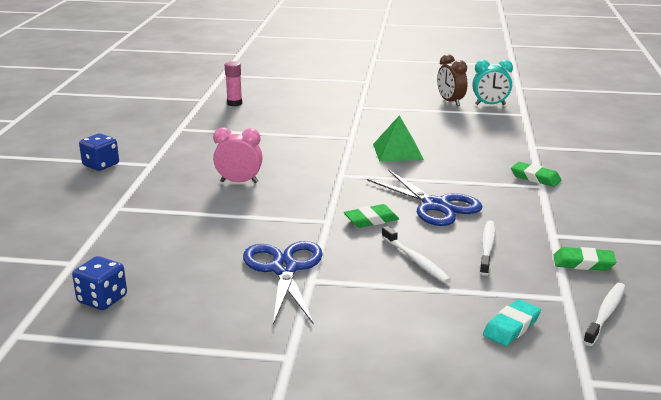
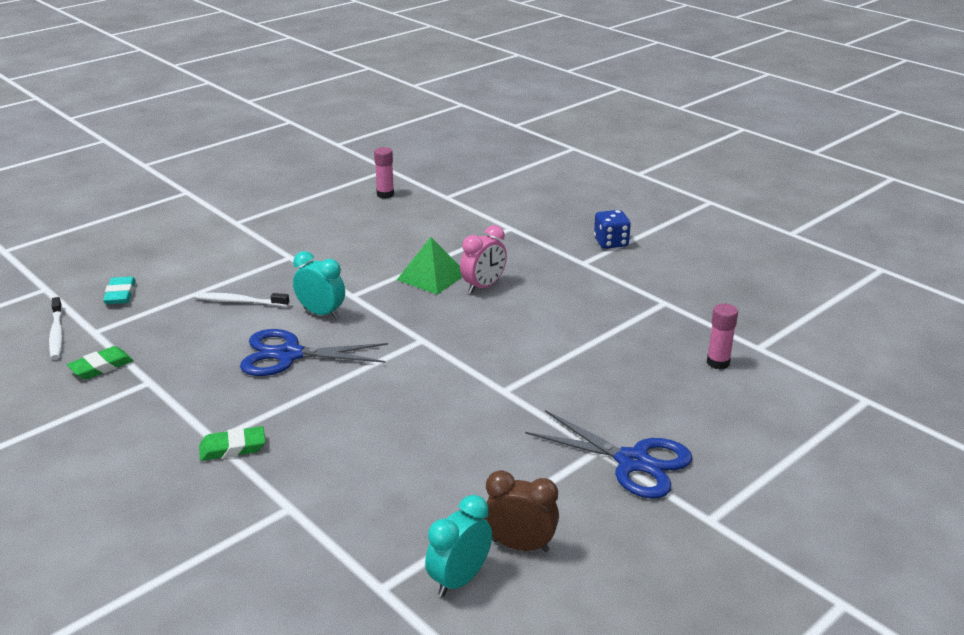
camera: 130 degrees right, 5 degrees up
(102, 299) = (385, 194): blue dice -> pink glue stick
(284, 269) = (318, 253): blue scissors -> blue scissors (632, 462)
(371, 220) = (321, 313): green eraser -> turquoise clock
(397, 151) = (424, 399): green pyramid -> green pyramid (432, 276)
(487, 247) = (196, 339): white toothbrush -> none

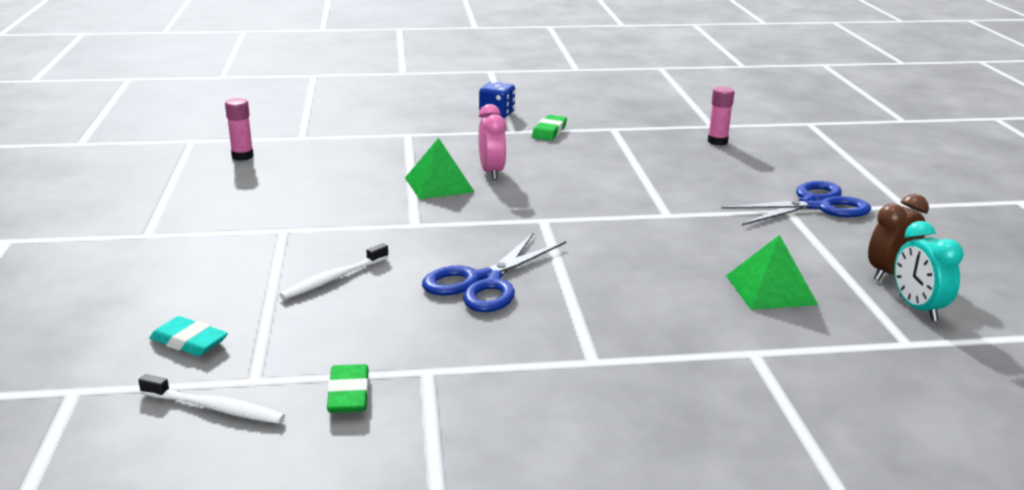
camera: 55 degrees left, 5 degrees down
(232, 448) = (622, 355): green eraser -> green eraser (549, 131)
(321, 313) = (427, 247): turquoise clock -> none
(411, 485) = (770, 290): none -> green pyramid

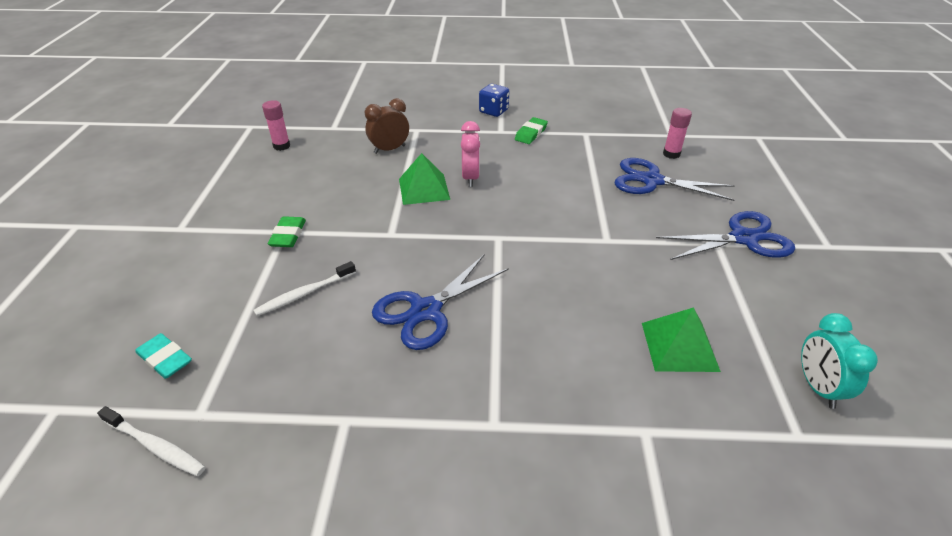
camera: 10 degrees right, 15 degrees up
(348, 394) = (269, 442): green eraser -> green eraser (288, 235)
(702, 164) = (652, 180): none -> blue scissors
(889, 273) = (798, 335): brown clock -> brown clock (389, 149)

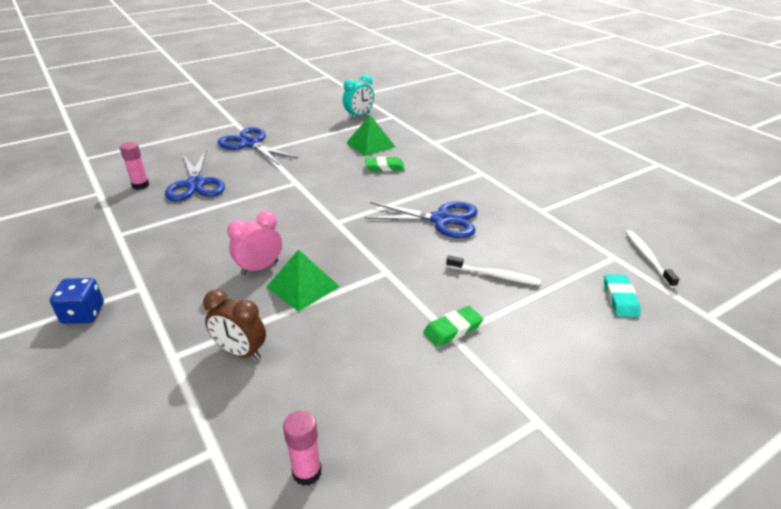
camera: 125 degrees left, 5 degrees down
(531, 133) = (136, 265): green eraser -> green eraser (384, 167)

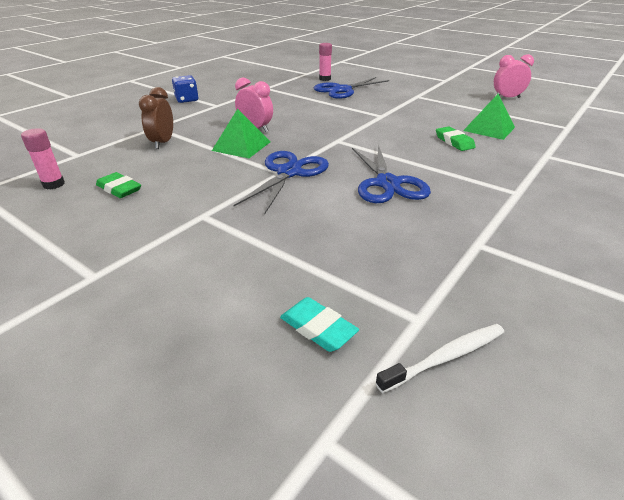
camera: 70 degrees right, 0 degrees up
(250, 144) = (420, 90): blue scissors -> blue scissors (289, 172)
(313, 114) = (507, 98): none -> pink clock
(359, 116) = (539, 114): turquoise clock -> none
(453, 329) = (211, 215): green eraser -> green eraser (119, 189)
(494, 275) = (308, 226): white toothbrush -> none
(620, 298) = (318, 328): turquoise eraser -> turquoise eraser turned 60 degrees clockwise

